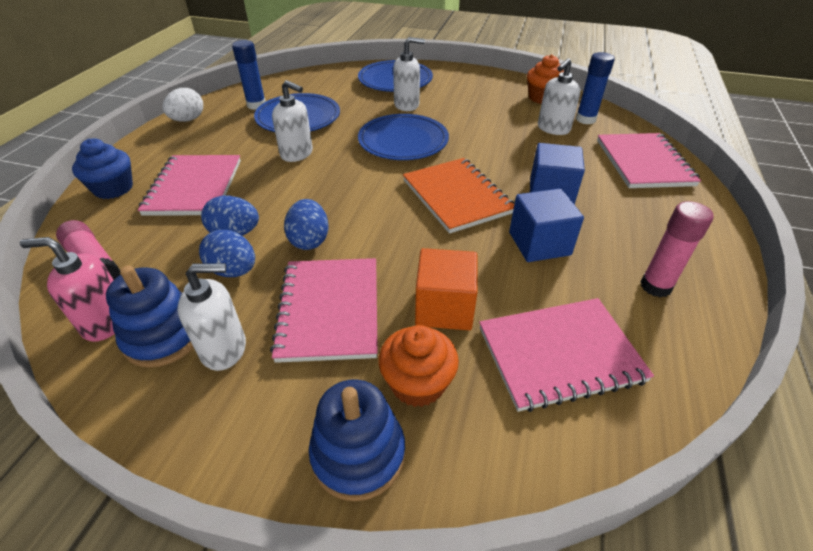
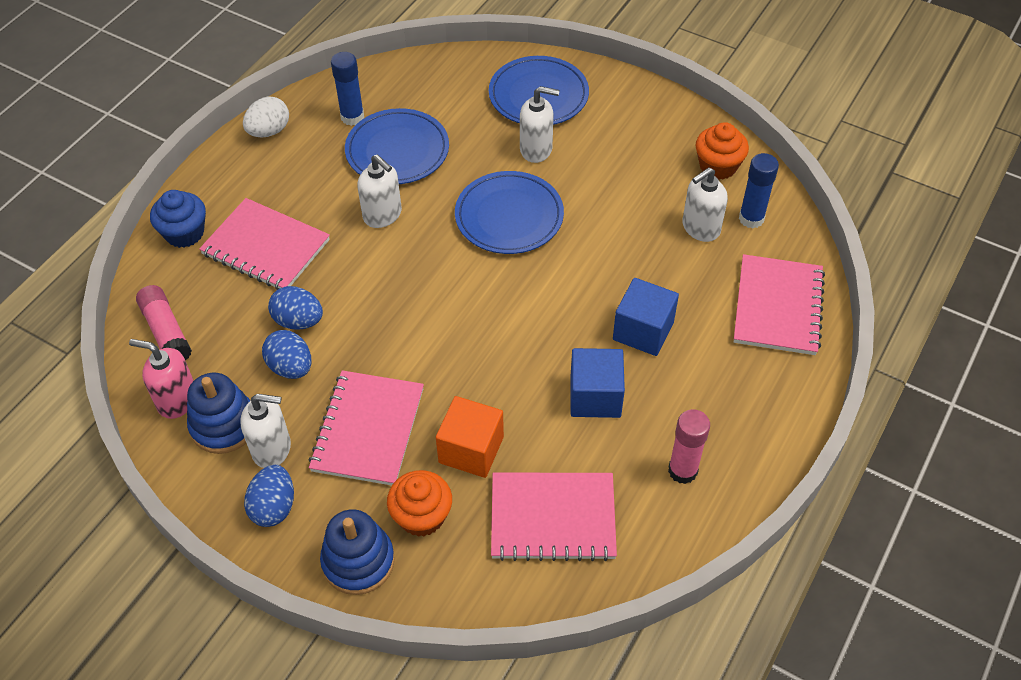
camera: 15 degrees right, 10 degrees up
(194, 187) = (266, 247): pink notebook -> pink notebook turned 75 degrees counterclockwise
(309, 240) = (368, 345): blue egg -> blue egg (274, 507)
(457, 196) = (537, 316): orange notebook -> none

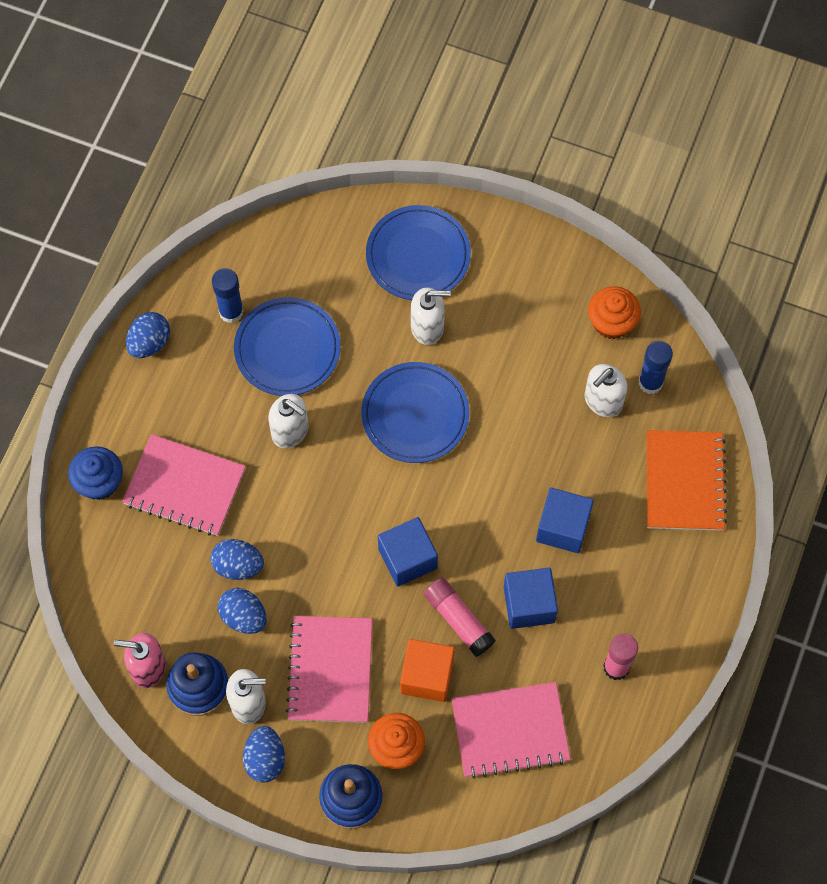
camera: 10 degrees left, 15 degrees up
(166, 331) = (116, 596): pink glue stick -> pink glue stick (458, 619)
(269, 131) = (149, 343): white egg -> blue egg
(474, 337) = (407, 558): none -> blue cube
(777, 307) = (684, 482): pink notebook -> orange notebook

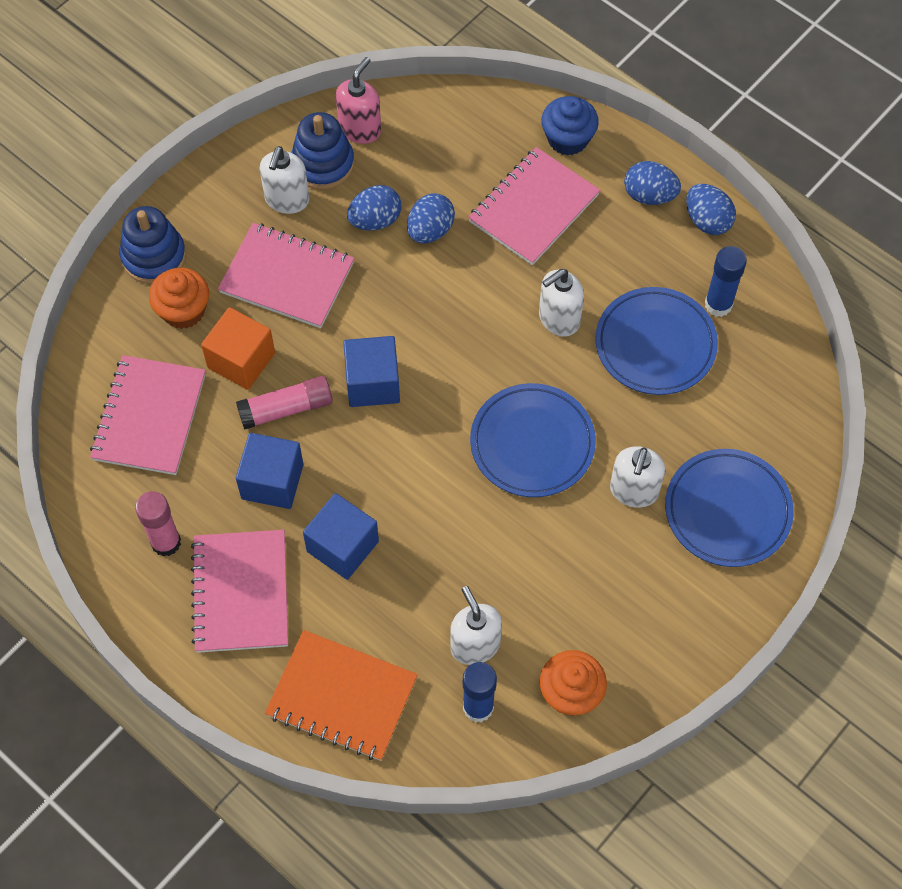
camera: 110 degrees right, 5 degrees down
(265, 759) = (226, 198): blue egg -> blue egg (649, 195)
(633, 590) = (241, 592): none -> pink notebook

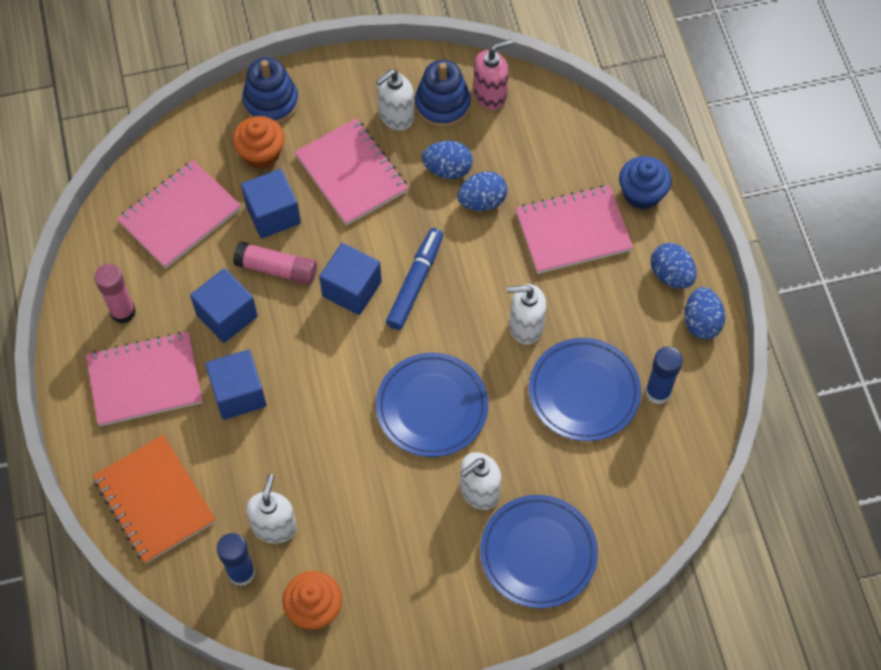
camera: 35 degrees right, 0 degrees up
(241, 360) = (273, 214): orange cube -> blue cube
(241, 592) = (145, 380): pink notebook -> pink notebook turned 45 degrees clockwise
(427, 341) = (415, 283): none -> blue marker

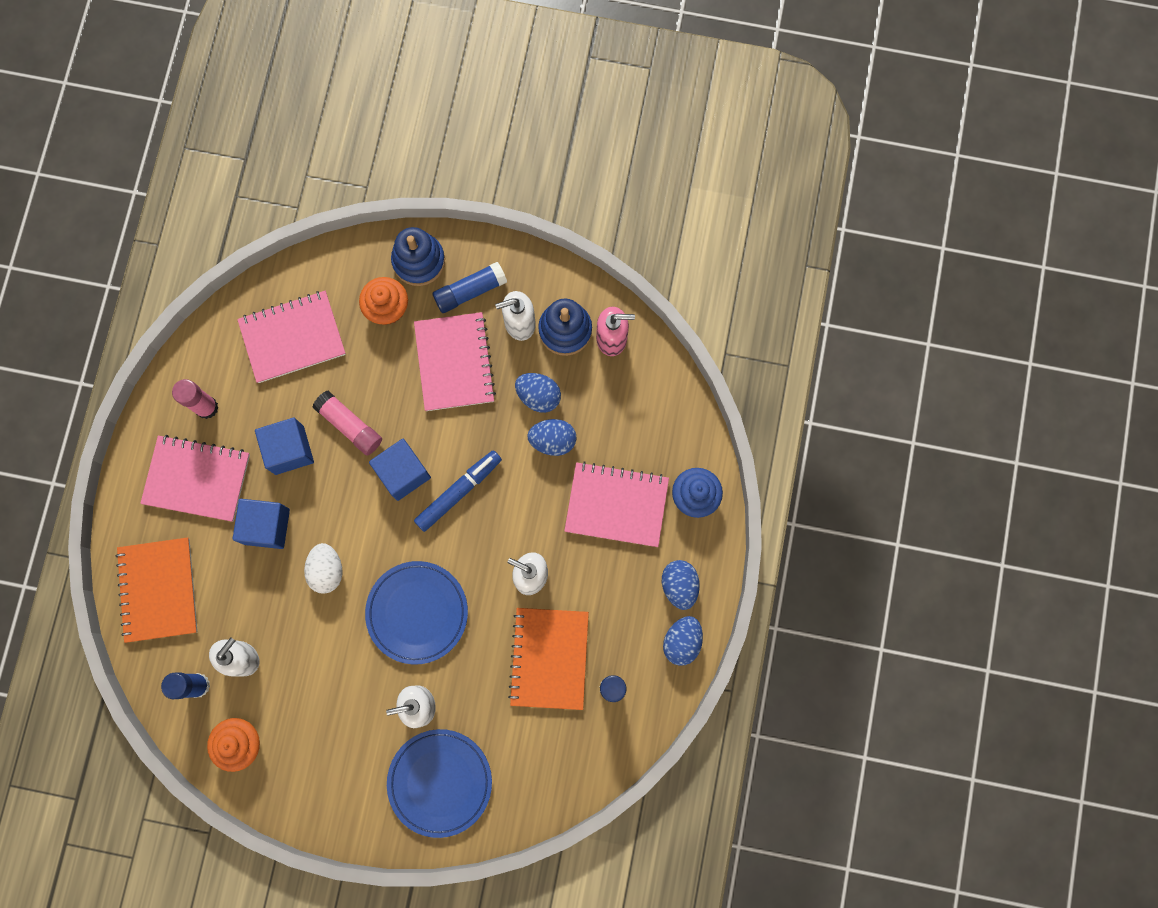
camera: 25 degrees right, 15 degrees up
(273, 214) = (370, 372): blue cube -> none
(321, 408) = (327, 570): none -> white egg
(334, 108) = (470, 291): none -> blue glue stick
(584, 392) = (549, 658): blue plate -> orange notebook

